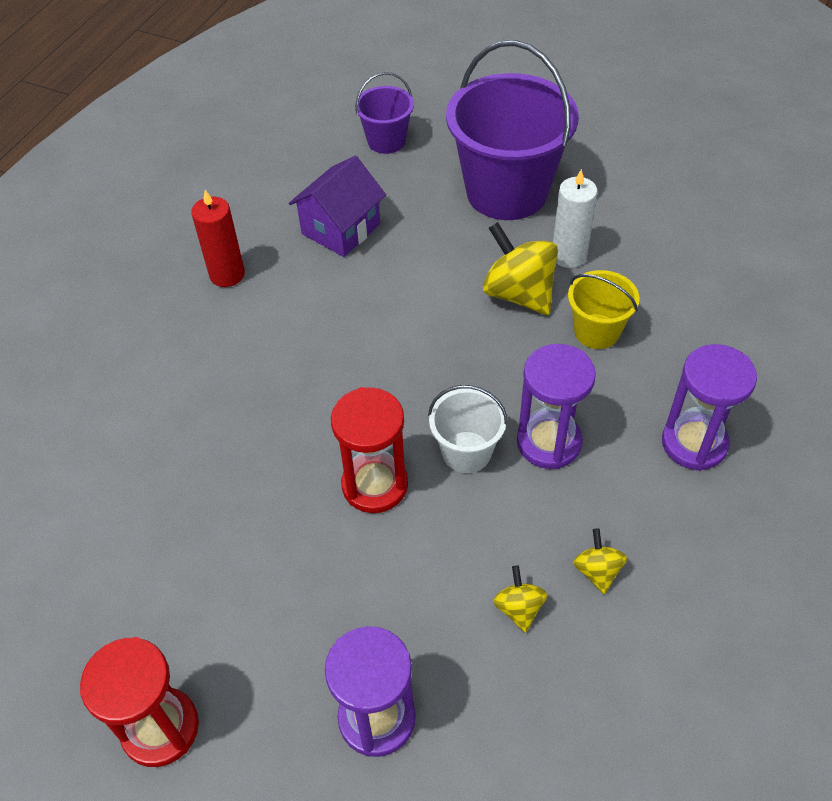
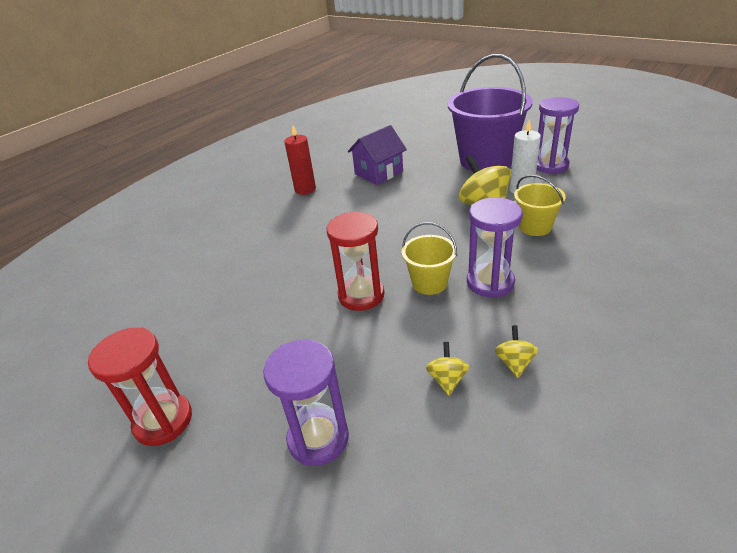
camera: 15 degrees right, 15 degrees down
(386, 141) = (417, 138): purple bucket -> none
(466, 452) = (429, 283): white bucket -> yellow bucket
(694, 443) = (602, 292): purple hourglass -> purple hourglass (550, 165)

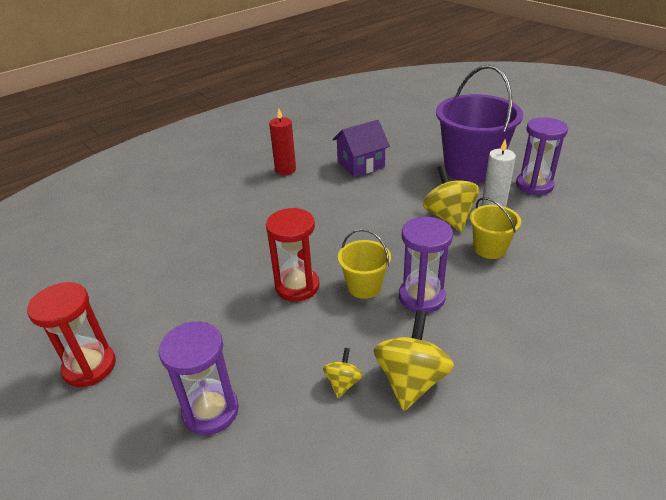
camera: 10 degrees right, 0 degrees up
(514, 362) = (411, 380): yellow spinning top -> yellow spinning top, size x1.95

